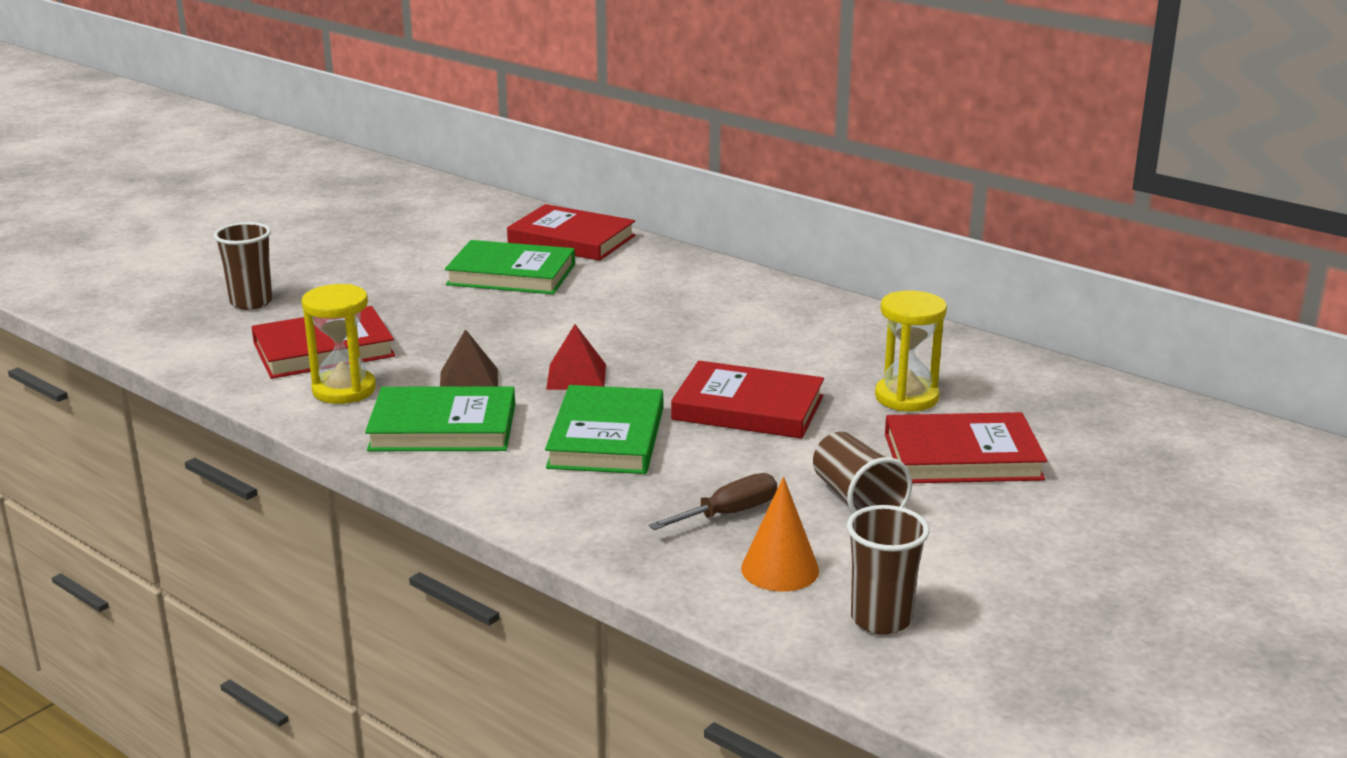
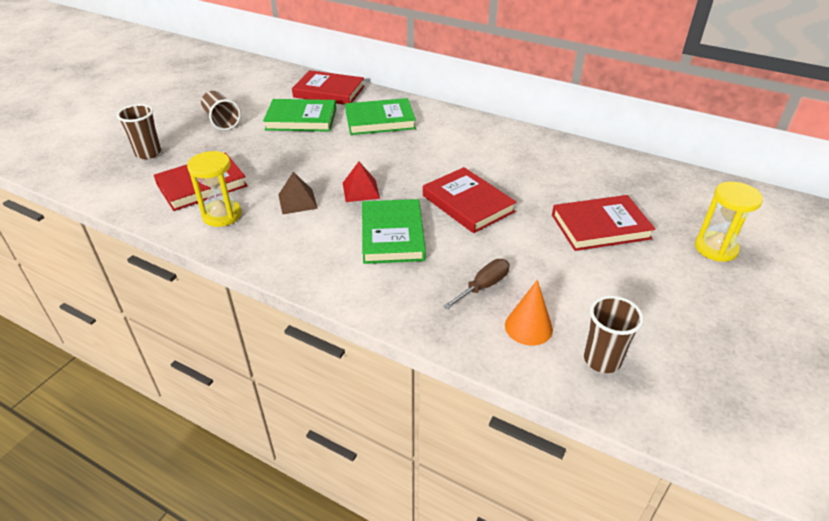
camera: 10 degrees left, 15 degrees up
(443, 427) = (291, 238): green book -> green book (380, 120)
(748, 408) = (467, 204): red book -> red book turned 45 degrees clockwise
(857, 500) = (554, 267): brown cup -> brown cup (222, 121)
(906, 397) = (553, 186): yellow hourglass -> yellow hourglass (715, 248)

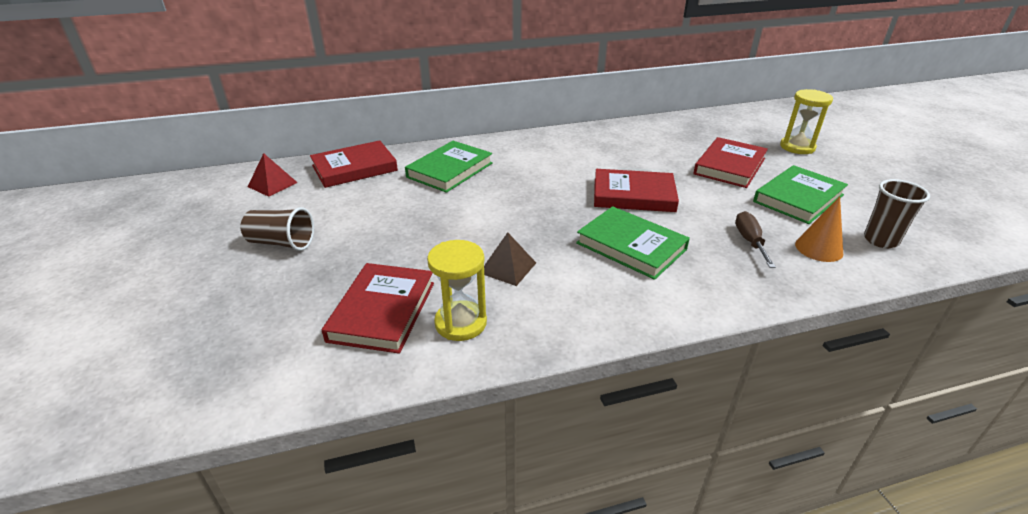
camera: 45 degrees left, 5 degrees down
(148, 153) = (246, 320): brown cup -> none
(301, 119) = (372, 202): green book -> green book (798, 198)
(360, 190) = (542, 229): red pyramid -> red pyramid (272, 184)

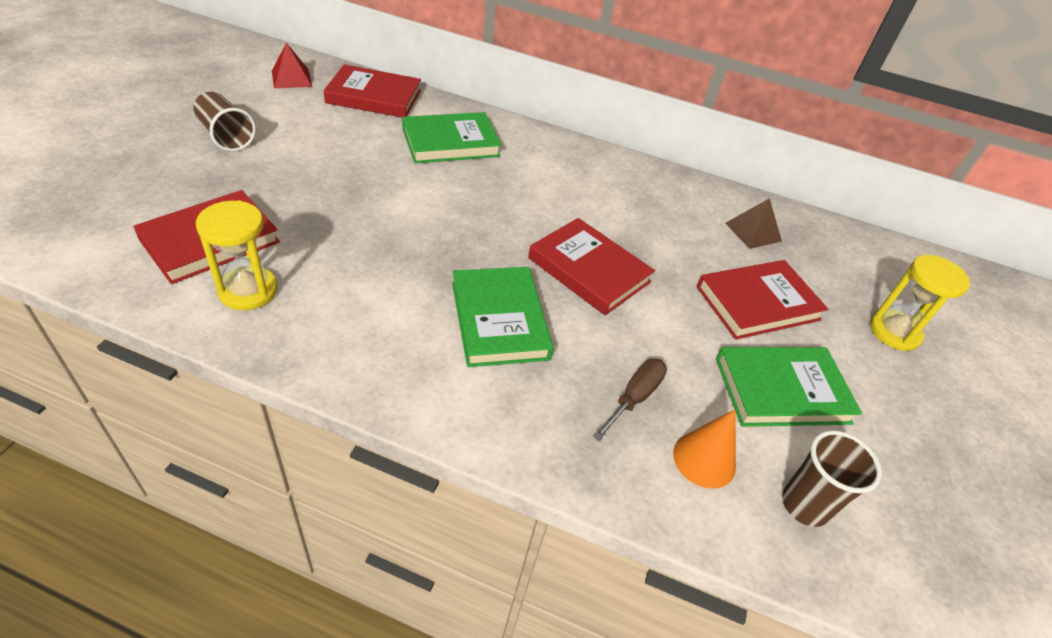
camera: 30 degrees right, 10 degrees up
(507, 267) = (357, 267): brown pyramid -> brown pyramid (753, 232)

